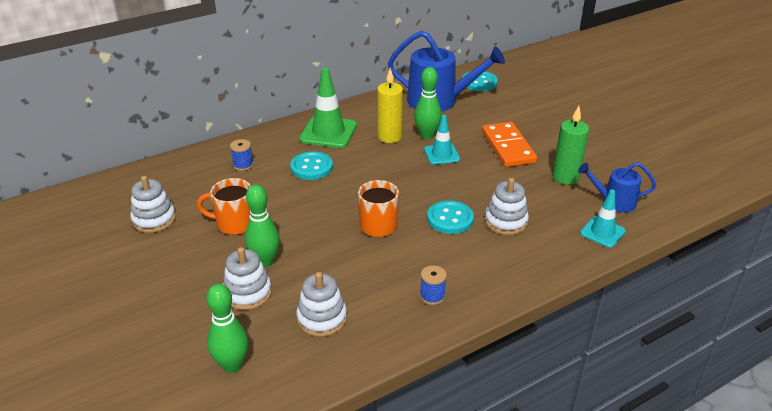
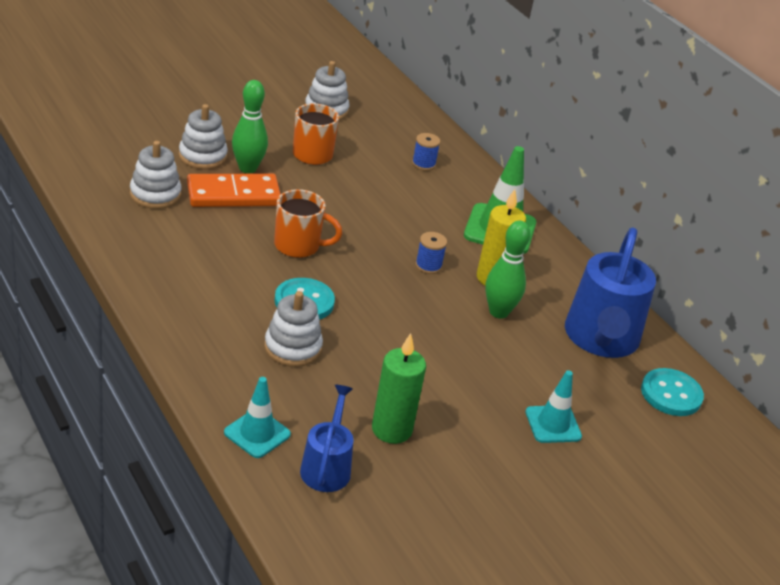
camera: 85 degrees right, 0 degrees up
(232, 365) = (110, 144): green bowling pin -> none
(311, 167) = (419, 210): turquoise button -> none
(432, 296) = (168, 267): blue spool -> blue spool (428, 266)
(441, 154) = (450, 318): turquoise traffic cone -> turquoise traffic cone (553, 424)
(508, 147) = (472, 387): orange domino -> orange domino (233, 195)

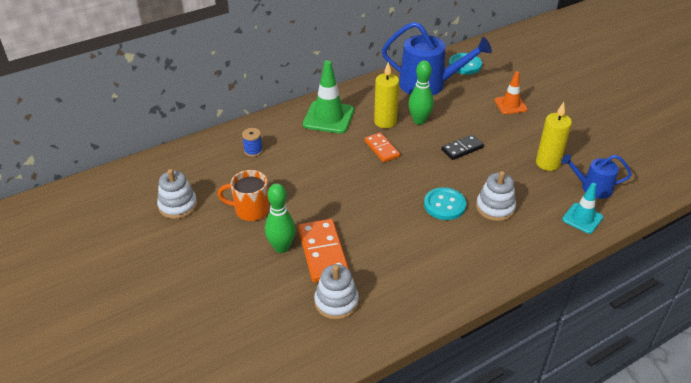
camera: 85 degrees left, 5 degrees up
(202, 156) = (268, 278): white stacking toy -> none
(298, 246) = (381, 211): orange mug -> none
(391, 430) = (547, 163): green candle -> yellow candle
(428, 266) = (382, 149): blue spool -> orange domino
(429, 343) = (462, 149): none -> black domino
(553, 424) = (510, 105): turquoise traffic cone -> orange traffic cone

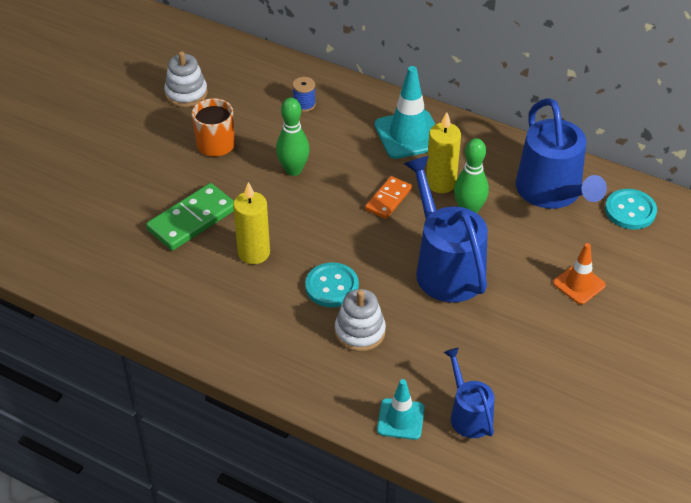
camera: 60 degrees right, 5 degrees up
(281, 247) = (179, 188): green bowling pin -> green bowling pin (293, 170)
(323, 252) = (192, 220): orange domino -> green domino
(328, 117) = (409, 135): green traffic cone -> turquoise traffic cone
(336, 302) = (133, 256): white stacking toy -> none
(462, 149) = (446, 267): black domino -> blue watering can
(547, 163) = (483, 357): yellow candle -> yellow candle (254, 253)

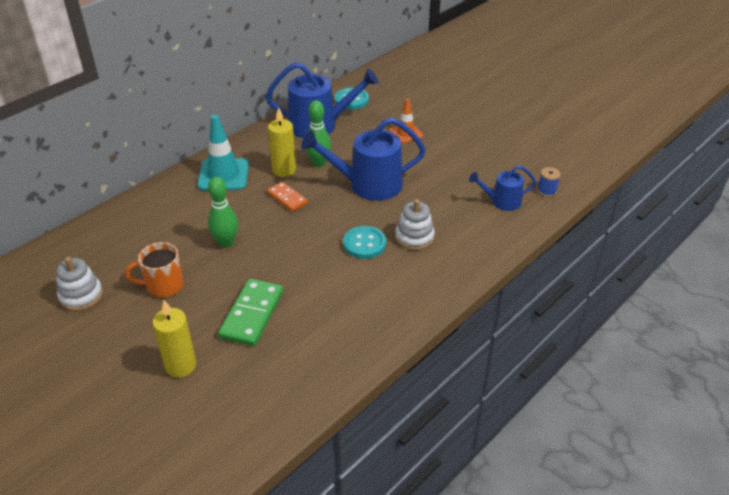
camera: 75 degrees left, 5 degrees down
(192, 220) = (252, 314): green domino -> green domino turned 45 degrees clockwise
(254, 253) = (310, 281): yellow candle -> yellow candle (181, 365)
(304, 104) = (150, 223): blue spool -> blue spool (546, 191)
(400, 419) = (499, 232): turquoise traffic cone -> none

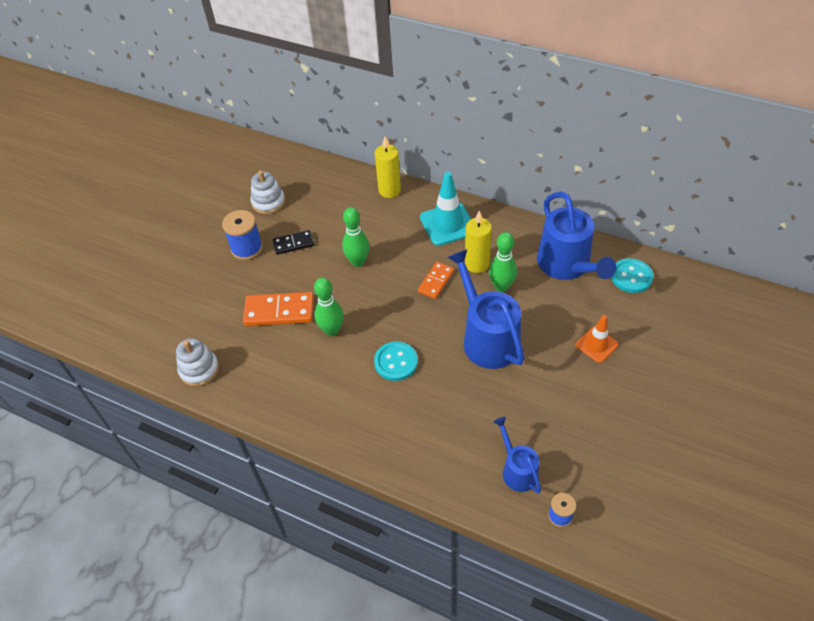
camera: 75 degrees right, 10 degrees up
(139, 327) = (247, 248): none -> blue spool
(163, 286) = (293, 243): orange mug -> black domino
(181, 365) = (215, 288): yellow candle -> yellow candle (389, 190)
(252, 314) = (279, 311): green domino -> orange domino
(302, 279) = (332, 330): none -> green bowling pin
(414, 237) = (421, 401): white stacking toy -> white stacking toy (199, 369)

